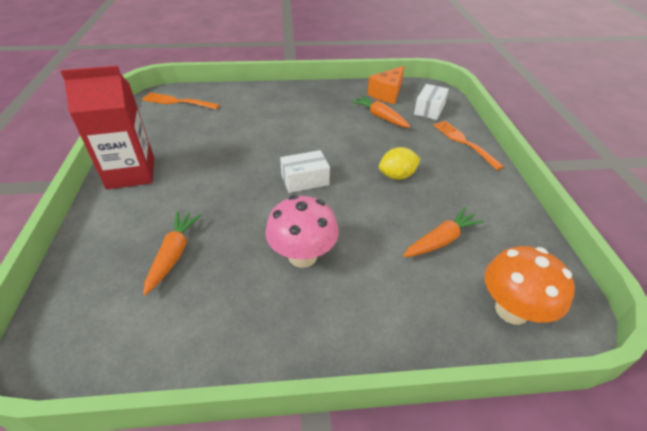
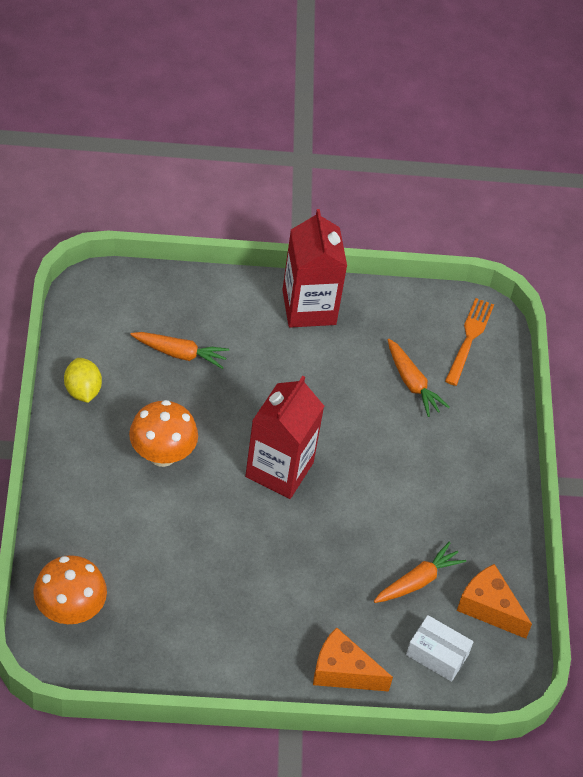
camera: 90 degrees right, 10 degrees up
(302, 256) = (162, 454): pink mushroom -> orange mushroom
(305, 180) = (279, 469): white box -> red carton
(397, 176) = (277, 567): yellow lemon -> yellow lemon (82, 390)
(441, 240) = (164, 581): orange carrot -> orange carrot (412, 383)
(464, 143) = (343, 672): orange fork -> orange cheese

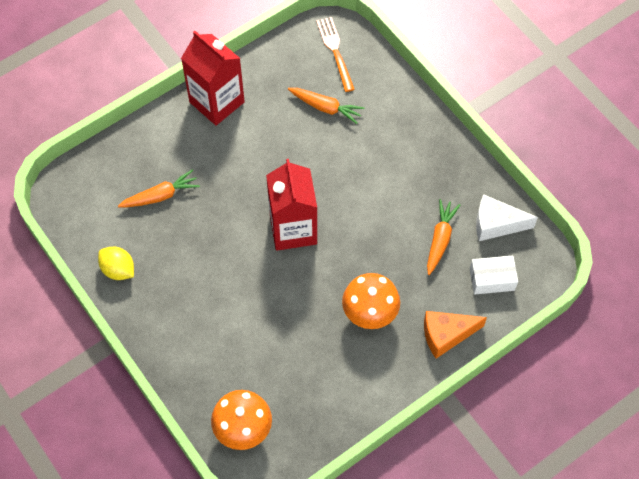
camera: 30 degrees left, 10 degrees up
(162, 454) = (209, 275): orange mushroom -> orange mushroom (370, 313)
(489, 608) = (496, 224): orange cheese -> white cheese

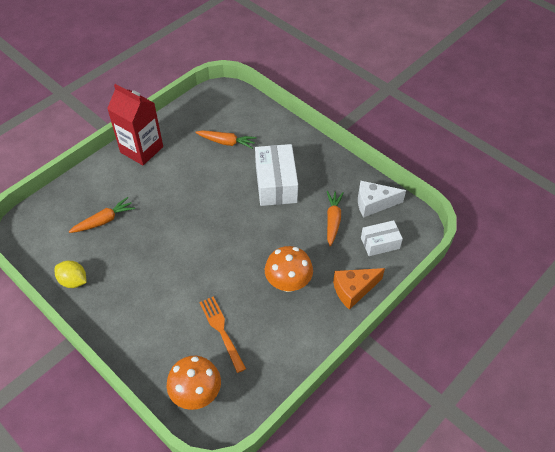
camera: 10 degrees left, 10 degrees down
(293, 229) = (215, 229): red carton -> none
(335, 52) = (227, 105): orange fork -> orange fork (222, 331)
(378, 177) = (276, 184): none -> white box

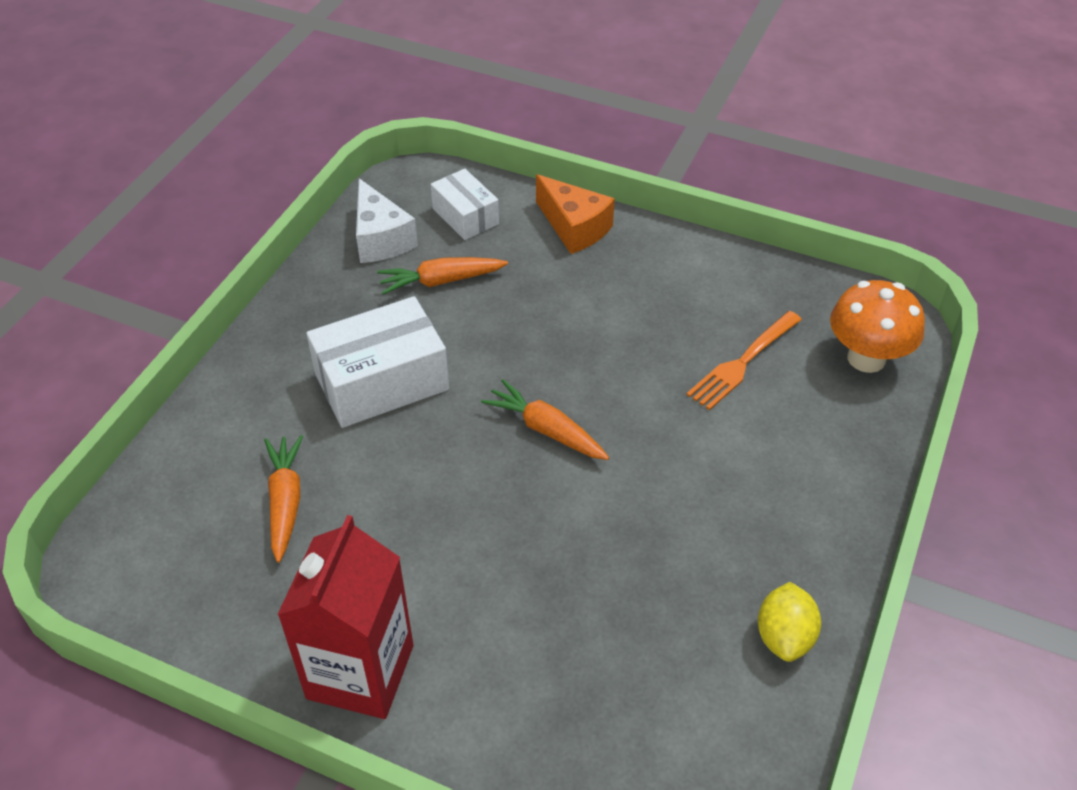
camera: 110 degrees left, 5 degrees down
(104, 220) = (607, 653): orange carrot -> orange carrot (546, 429)
(288, 283) = (603, 305): orange mushroom -> none

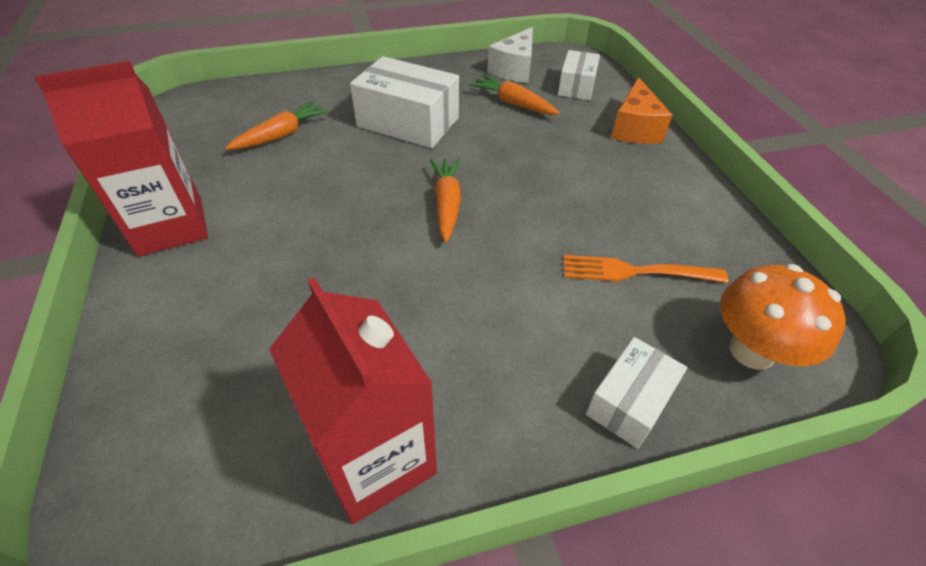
camera: 50 degrees right, 0 degrees up
(784, 636) = (375, 459): yellow lemon -> red carton
(852, 456) = (629, 401): none -> white box

